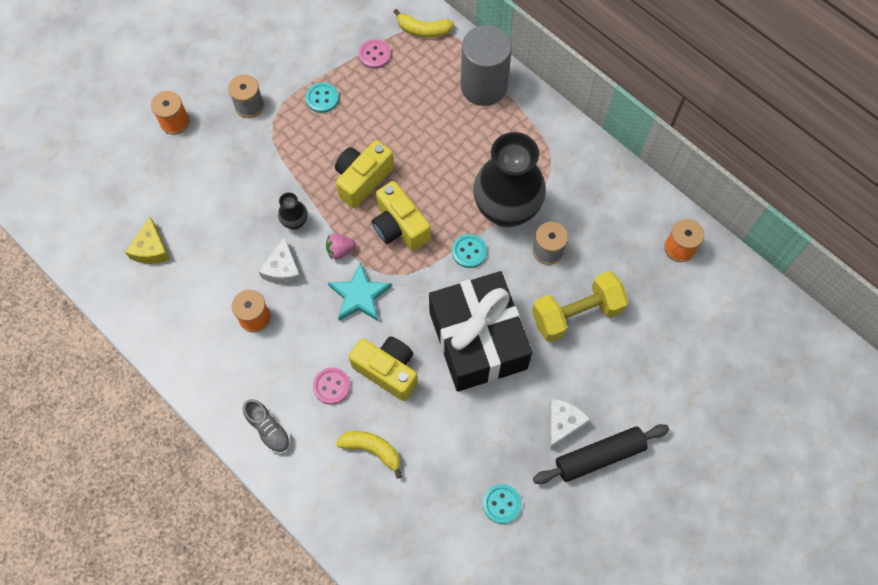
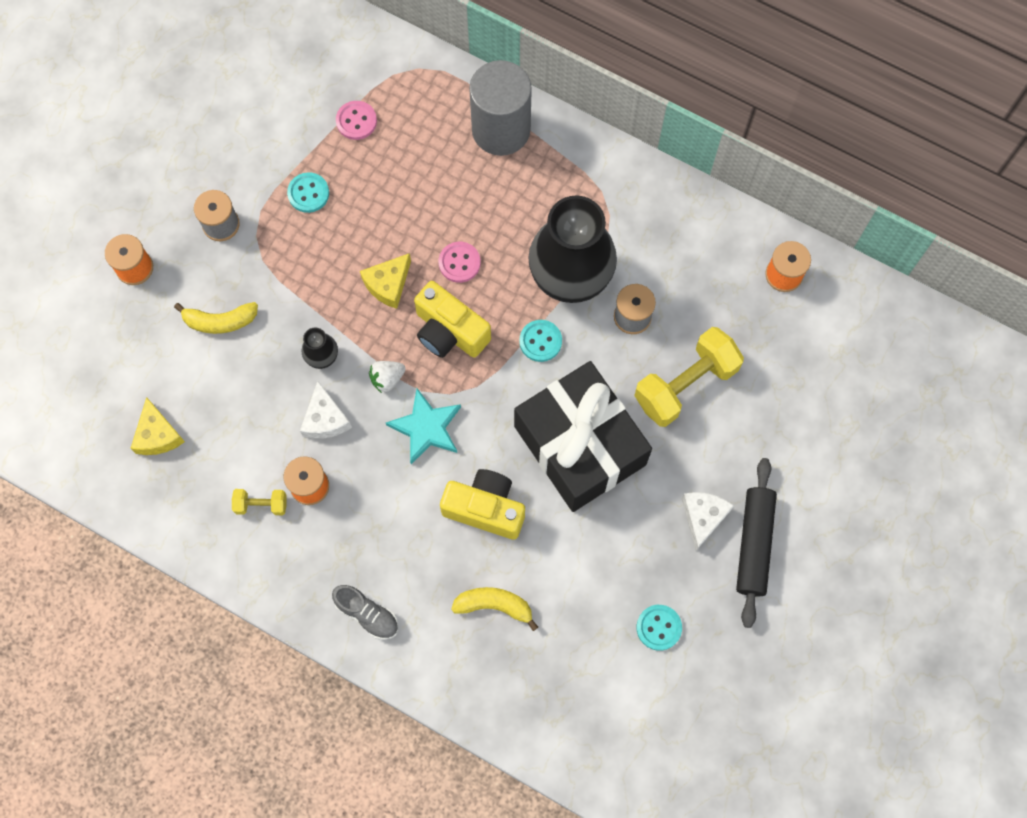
camera: 15 degrees left, 5 degrees up
(213, 322) = (261, 505): none -> yellow dumbbell
(331, 386) = (425, 544): pink button -> pink button (459, 263)
(340, 250) = (387, 379): pink strawberry -> white strawberry
(362, 179) = (388, 284): yellow camera -> yellow cheese
(423, 30) = (407, 74): yellow banana -> yellow banana (220, 321)
(599, 456) = (754, 544): black rolling pin -> black rolling pin turned 45 degrees counterclockwise

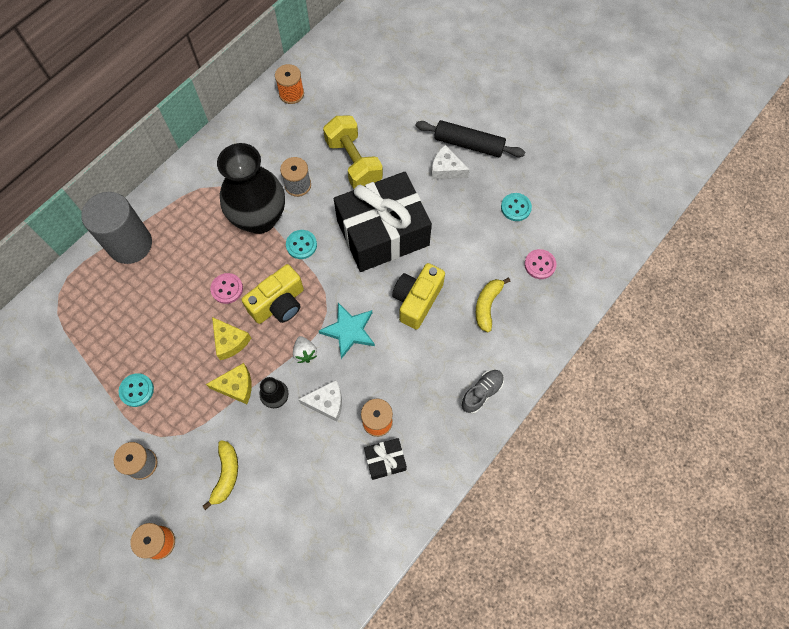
camera: 80 degrees left, 5 degrees down
(158, 435) = (311, 538): yellow cheese -> yellow cheese (236, 386)
(261, 505) = (385, 460): yellow dumbbell -> black gift
(356, 121) = (87, 345): pink button -> pink button (540, 265)

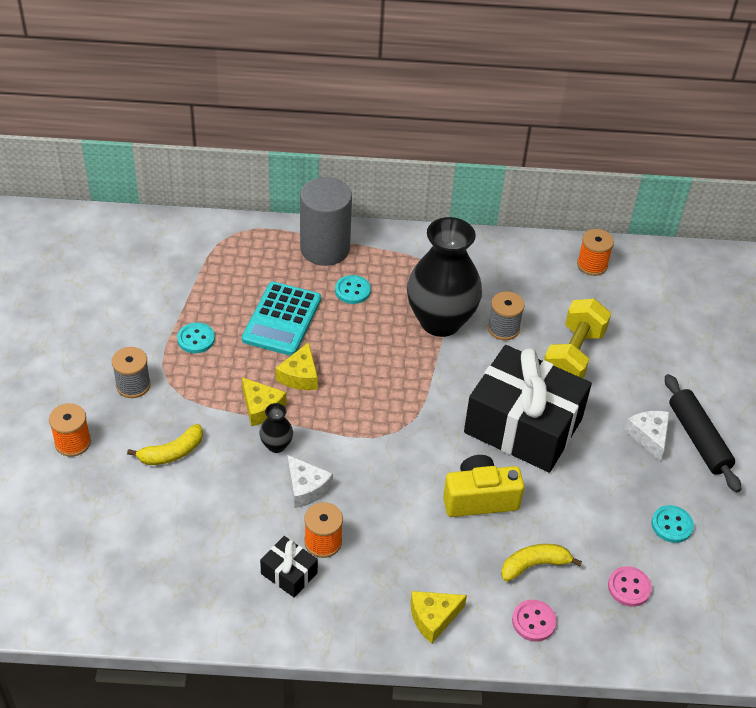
camera: 50 degrees right, 20 degrees down
(170, 318) = (282, 319): none -> turquoise calculator
(227, 289) = (348, 341): pink button -> pink button (533, 621)
(279, 304) = (370, 389): yellow camera -> none
(301, 245) = (445, 369): turquoise button -> turquoise button (352, 290)
(305, 353) = (340, 439): white strawberry -> none
(349, 331) = (394, 461): turquoise star -> none
(481, 393) = (433, 618): grey shoe -> yellow cheese

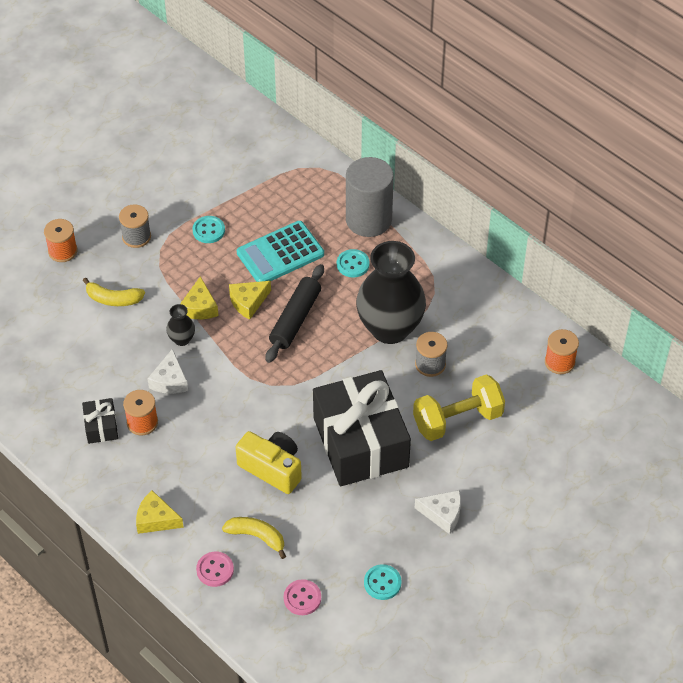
camera: 45 degrees right, 5 degrees up
(649, 436) = (442, 514): white cheese -> white cheese turned 75 degrees clockwise
(698, 439) = (478, 542): black rolling pin -> black rolling pin (295, 319)

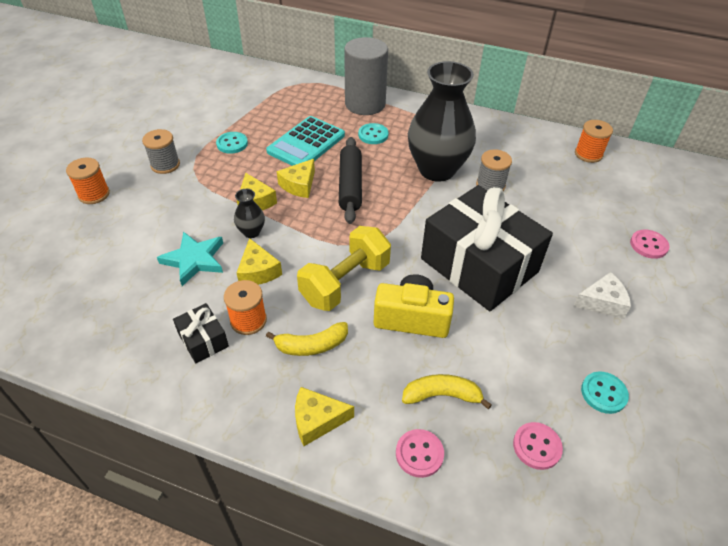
camera: 25 degrees left, 5 degrees down
(113, 299) = (164, 218): yellow banana -> yellow banana (312, 345)
(122, 351) = (194, 260): none -> turquoise star
(170, 380) = (258, 271): white cheese -> yellow cheese
(457, 419) = (547, 219): yellow dumbbell -> yellow dumbbell (345, 282)
(532, 479) = (648, 245): none -> pink button

